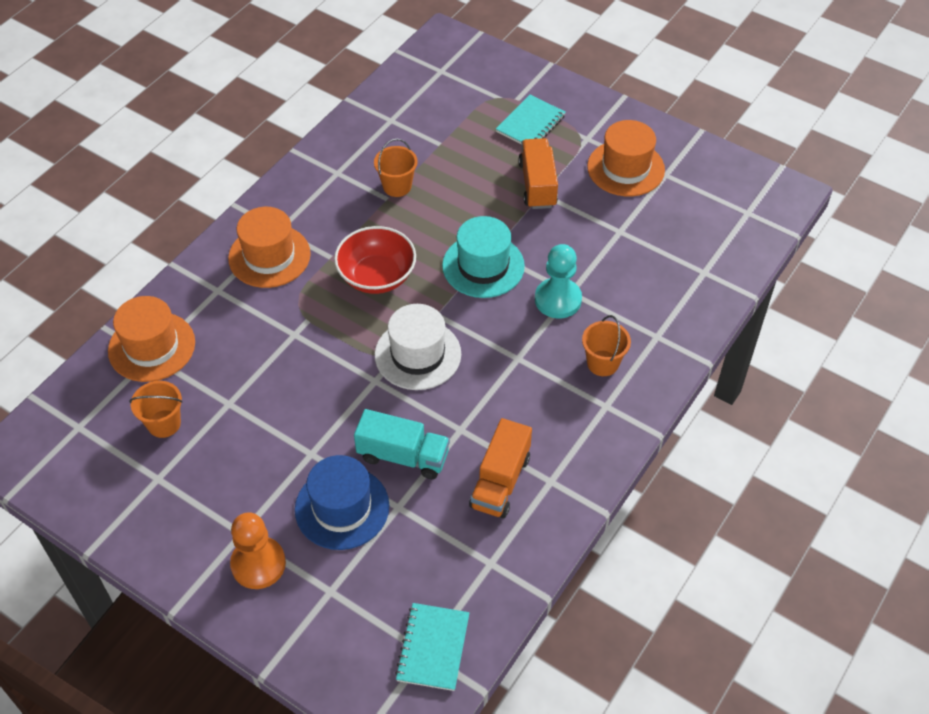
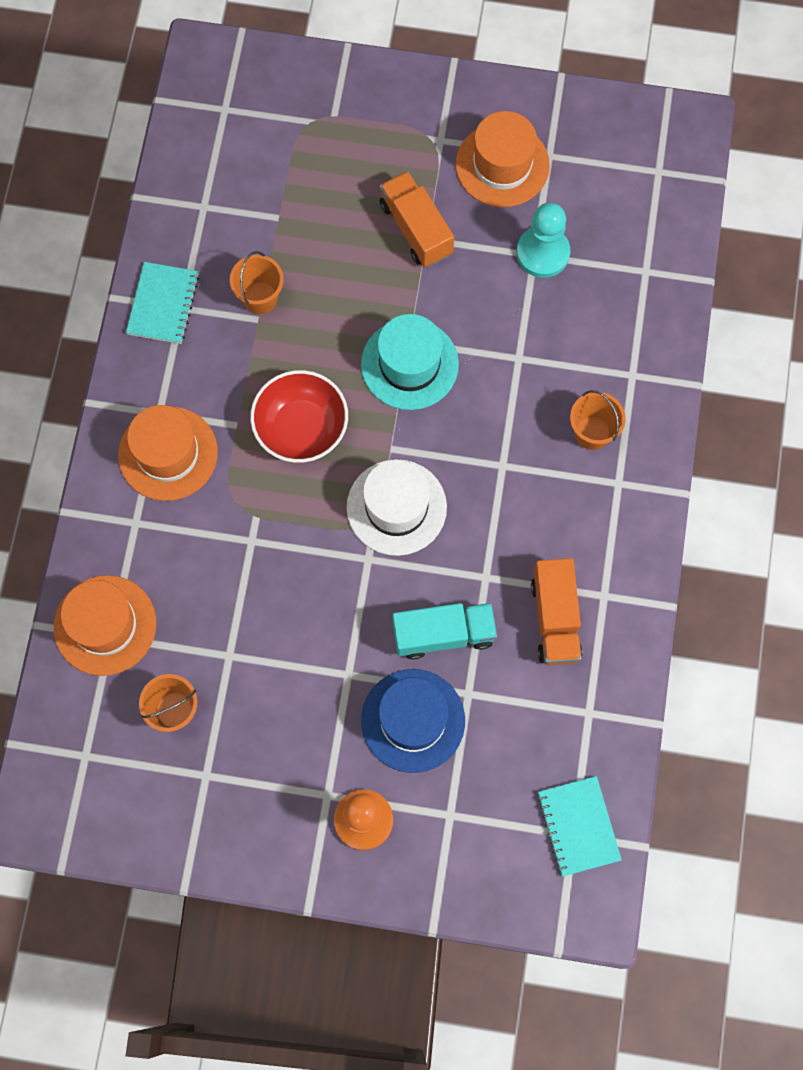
camera: 25 degrees left, 20 degrees up
(530, 124) = (367, 145): turquoise notebook -> turquoise notebook (163, 304)
(558, 299) = (509, 373): turquoise pawn -> turquoise pawn (542, 253)

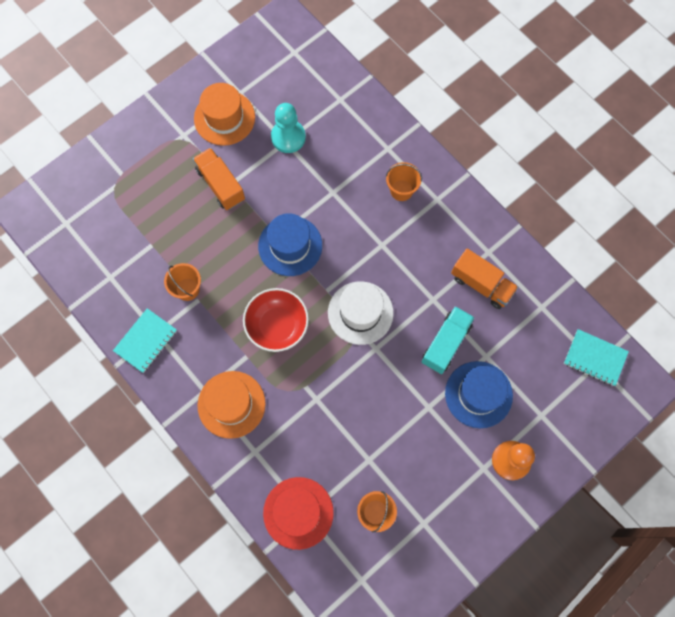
camera: 50 degrees left, 0 degrees up
(105, 625) = (298, 513): orange hat -> red hat
(163, 304) = (146, 341): turquoise notebook -> turquoise notebook turned 75 degrees clockwise
(409, 364) = (290, 246): turquoise hat -> blue hat
(416, 229) = (220, 185): orange truck -> orange truck turned 45 degrees clockwise

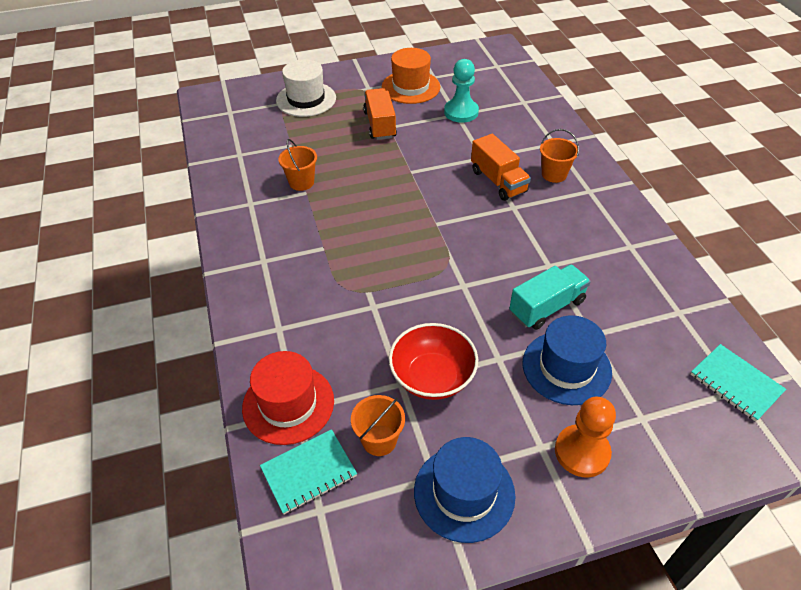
camera: 25 degrees right, 25 degrees down
(146, 341) = (236, 206): turquoise notebook -> turquoise notebook (309, 472)
(231, 404) = (282, 280): orange hat -> none
(277, 325) = (369, 234): red bowl -> red bowl (432, 377)
(290, 246) = (419, 181): blue hat -> blue hat (464, 493)
(360, 313) = (462, 251): white hat -> white hat (306, 99)
(481, 284) = (611, 270): orange truck -> orange truck (498, 181)

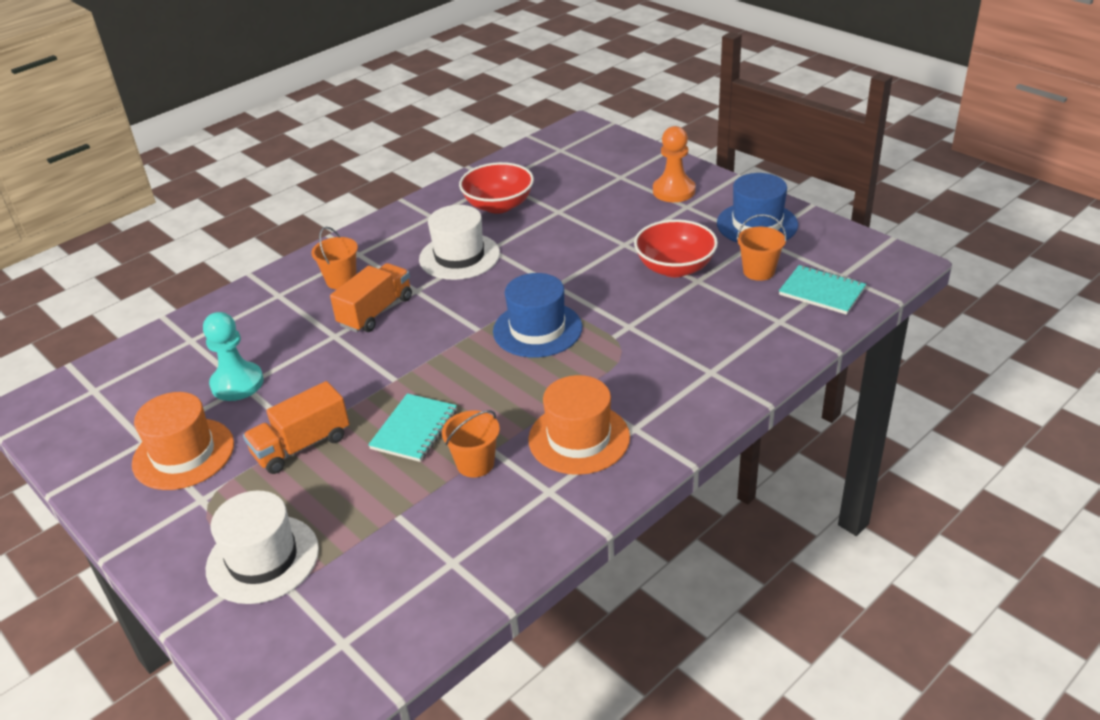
camera: 115 degrees left, 10 degrees down
(279, 231) = (579, 438): none -> orange hat
(288, 404) = (779, 328): red hat -> none
(546, 307) = (545, 237): turquoise truck -> none
(548, 243) = (459, 256): none -> white hat
(566, 367) = (603, 213): blue hat -> blue hat (537, 329)
(626, 296) = (498, 205): none -> red bowl
(735, 383) = (554, 151): turquoise notebook -> turquoise notebook (414, 429)

